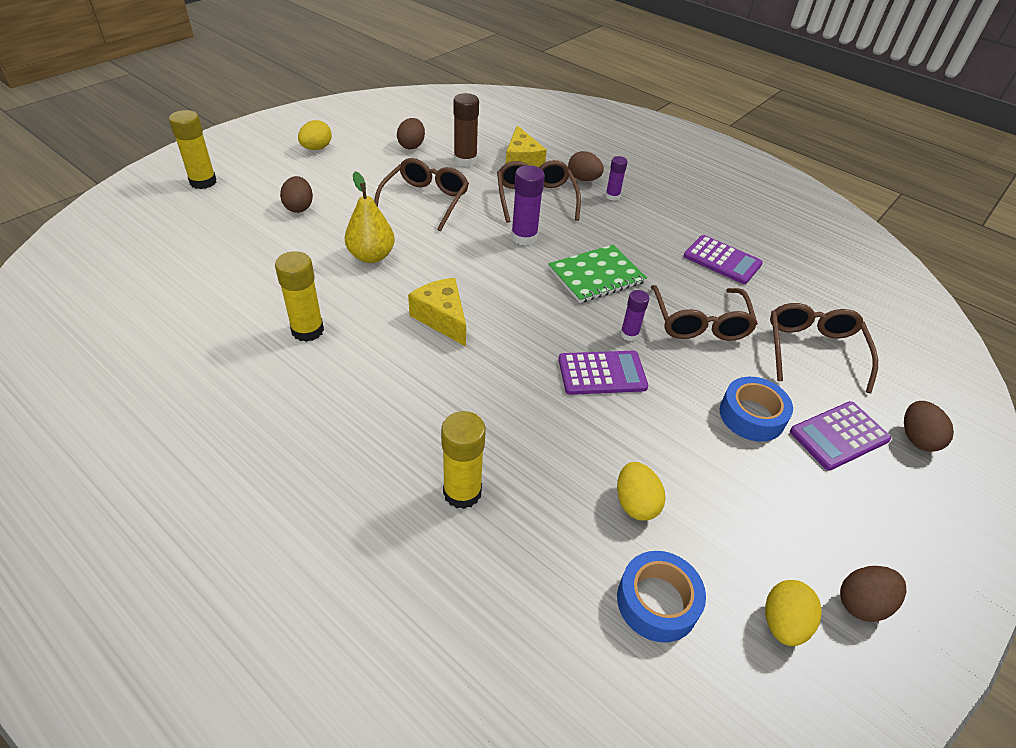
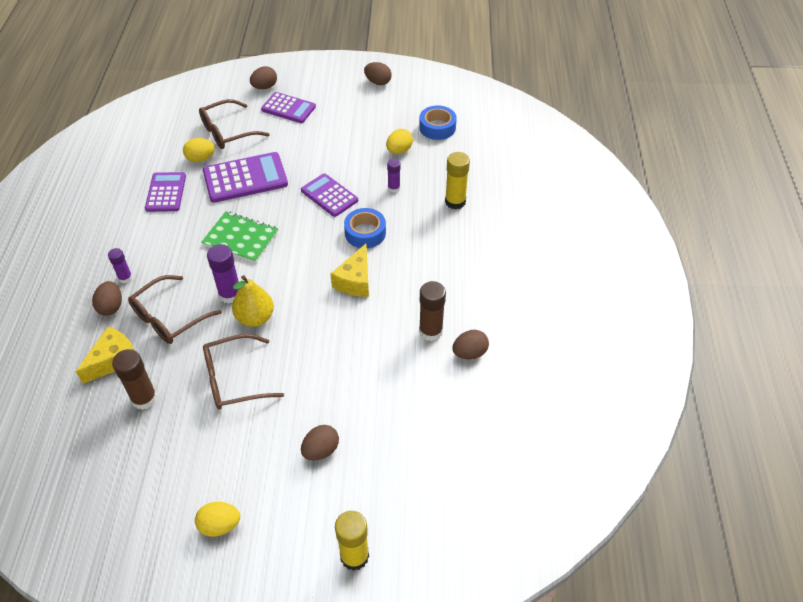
camera: 125 degrees left, 5 degrees up
(307, 330) = (430, 331): yellow glue stick -> brown glue stick
(371, 256) = (333, 357): yellow pear -> yellow pear (255, 318)
(411, 146) = (150, 456): brown egg -> brown egg (469, 353)
(629, 334) = (285, 200): purple glue stick -> purple glue stick (394, 188)
(700, 323) = (245, 178): brown glasses -> purple calculator
(751, 415) = (304, 136): blue tape -> blue tape (365, 233)
(783, 623) = (409, 97): yellow egg -> yellow egg (200, 158)

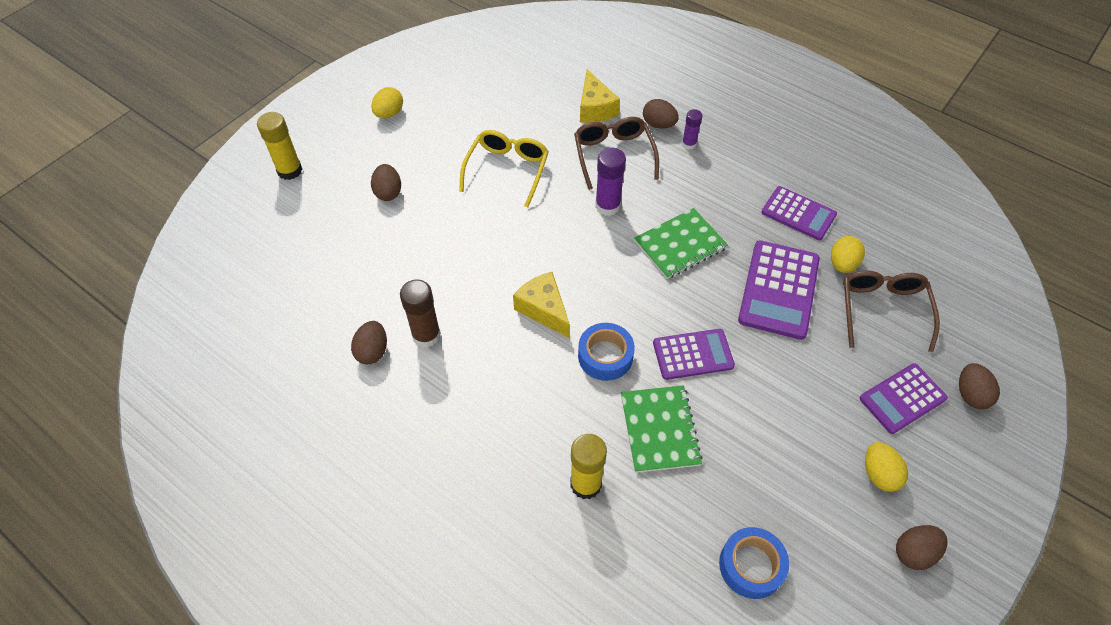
camera: 125 degrees right, 5 degrees up
(144, 398) = (538, 113): brown glue stick -> none
(234, 379) = (507, 170): brown glasses -> yellow glasses
(255, 318) = (563, 211): yellow pear -> none
(394, 188) = (659, 429): purple glue stick -> green notebook
(399, 150) = (729, 481): yellow egg -> yellow egg (879, 474)

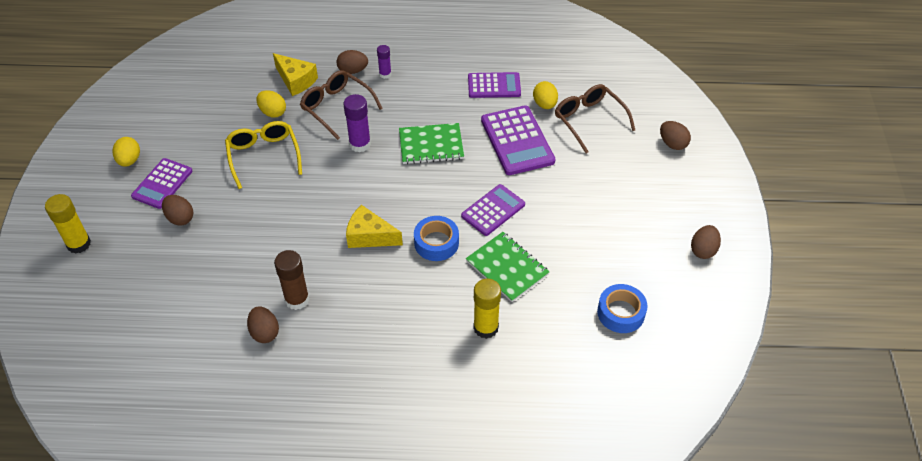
camera: 35 degrees left, 5 degrees down
(680, 245) = (431, 145): green notebook -> green notebook turned 60 degrees clockwise
(879, 474) = (654, 218): yellow egg -> yellow egg (273, 112)
(902, 398) = (637, 167): purple calculator -> purple calculator (162, 184)

